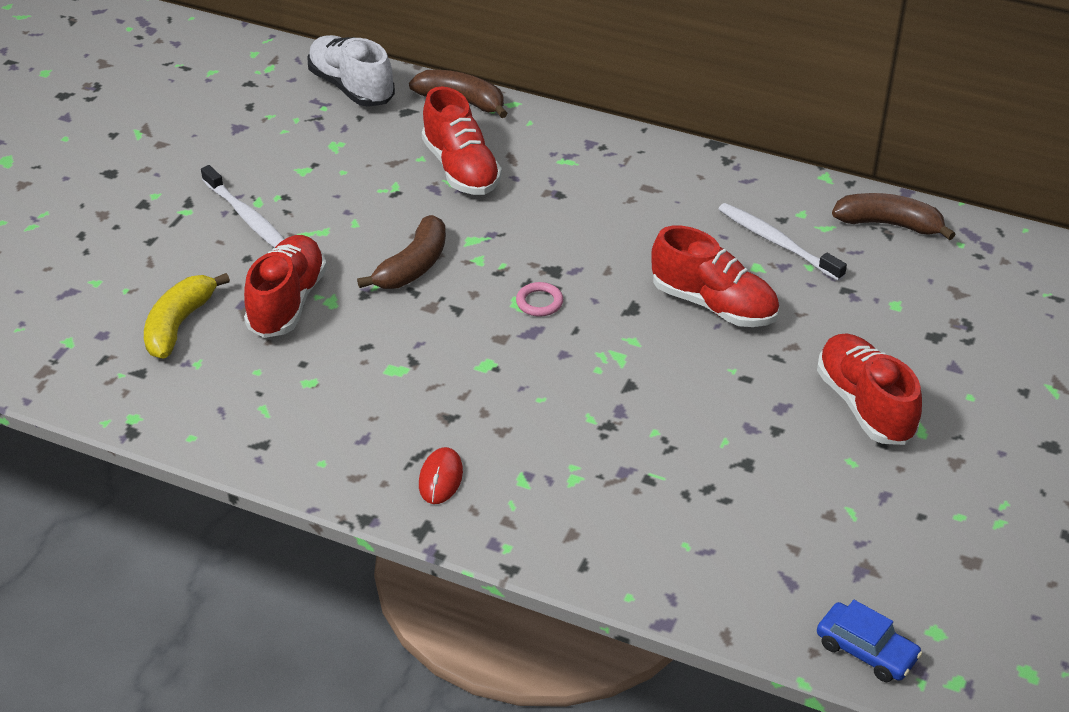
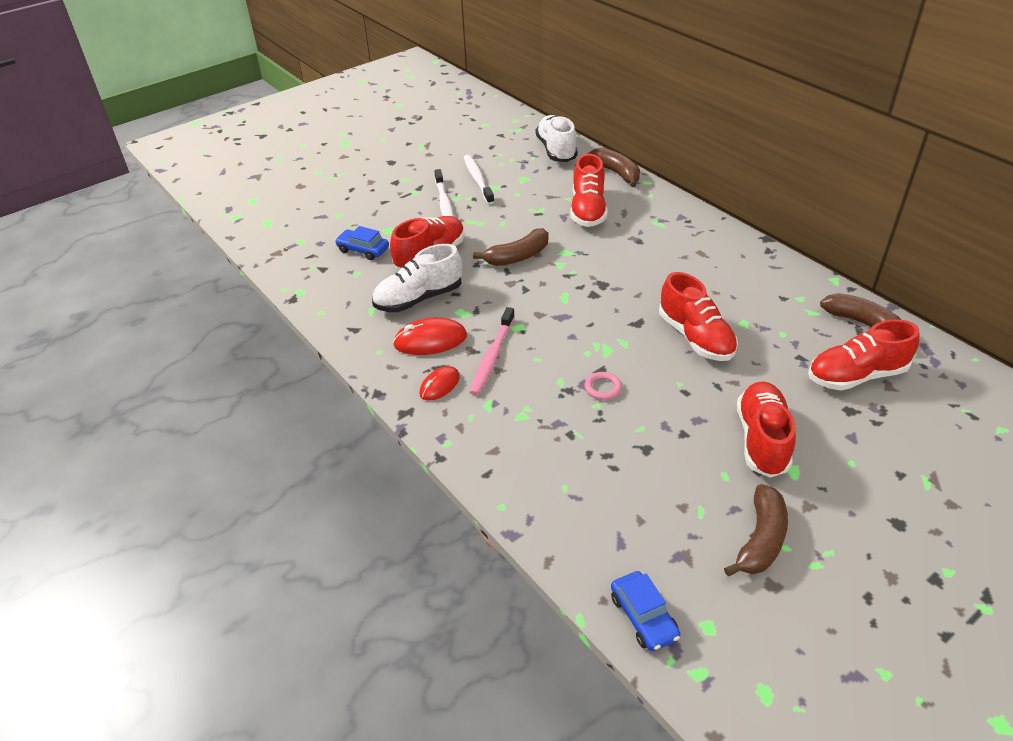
camera: 30 degrees right, 0 degrees up
(179, 324) = (363, 250): yellow banana -> blue car
(320, 370) = (419, 298): none -> white shoe
(381, 423) = (430, 340): none -> red mouse
(481, 416) = (492, 357): none -> pink toothbrush
(539, 302) = (579, 300): pink ring -> pink ring (602, 388)
(777, 242) = (769, 311): white toothbrush -> white toothbrush (478, 179)
(917, 292) = (856, 375): none -> red shoe
(931, 518) = (760, 540): none -> brown banana

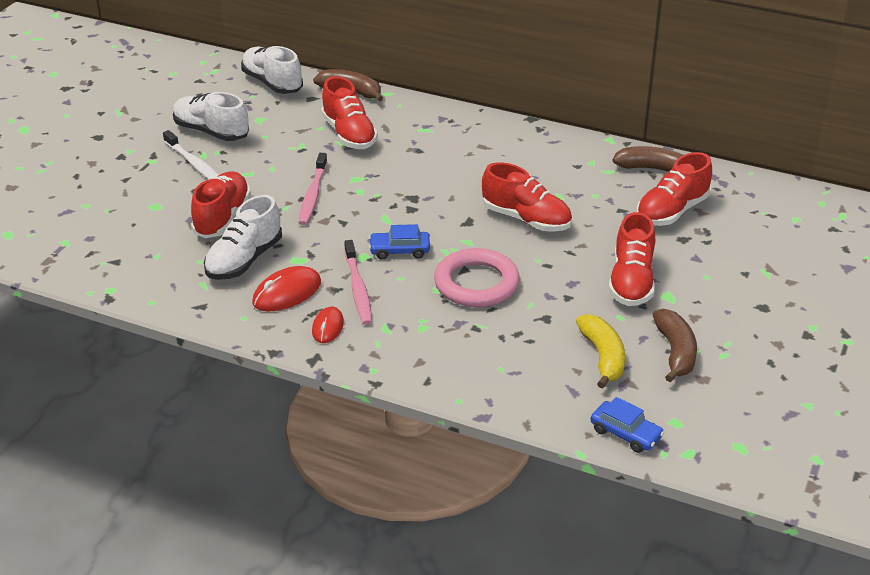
camera: 30 degrees left, 5 degrees down
(363, 250) = (144, 232): blue car -> blue car (399, 250)
(478, 179) = (211, 132): white toothbrush -> white shoe
(517, 257) = (312, 195): brown banana -> pink toothbrush
(602, 388) = (476, 283): pink ring -> pink ring, size x2.37
(676, 515) = (602, 357): none -> yellow banana
(762, 440) = (631, 282): red shoe -> red shoe turned 150 degrees counterclockwise

